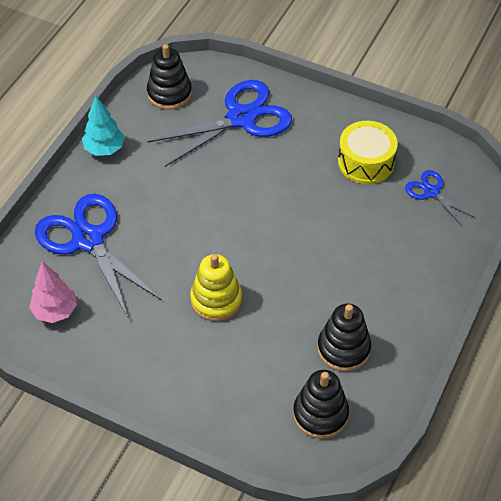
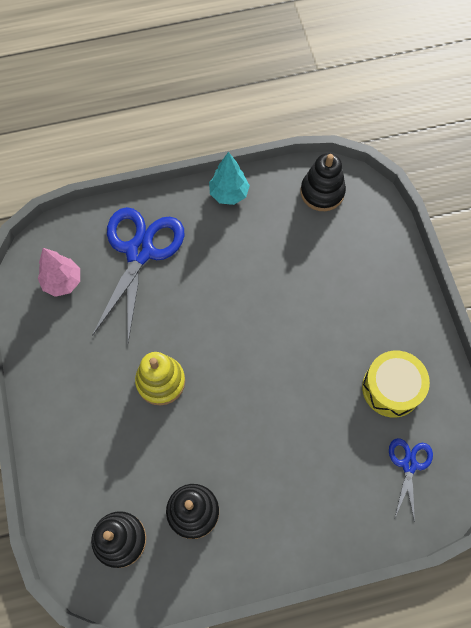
camera: 50 degrees right, 15 degrees up
(241, 118) = (347, 261): blue scissors -> none

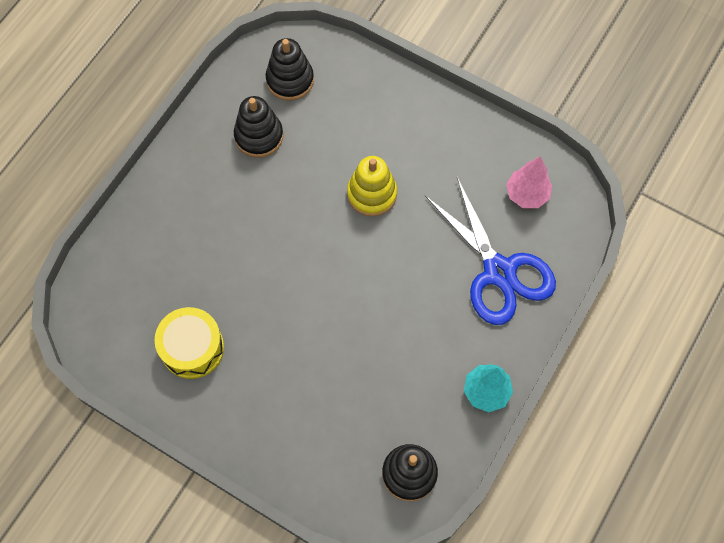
camera: 135 degrees right, 0 degrees up
(409, 464) = (131, 302): blue scissors -> none

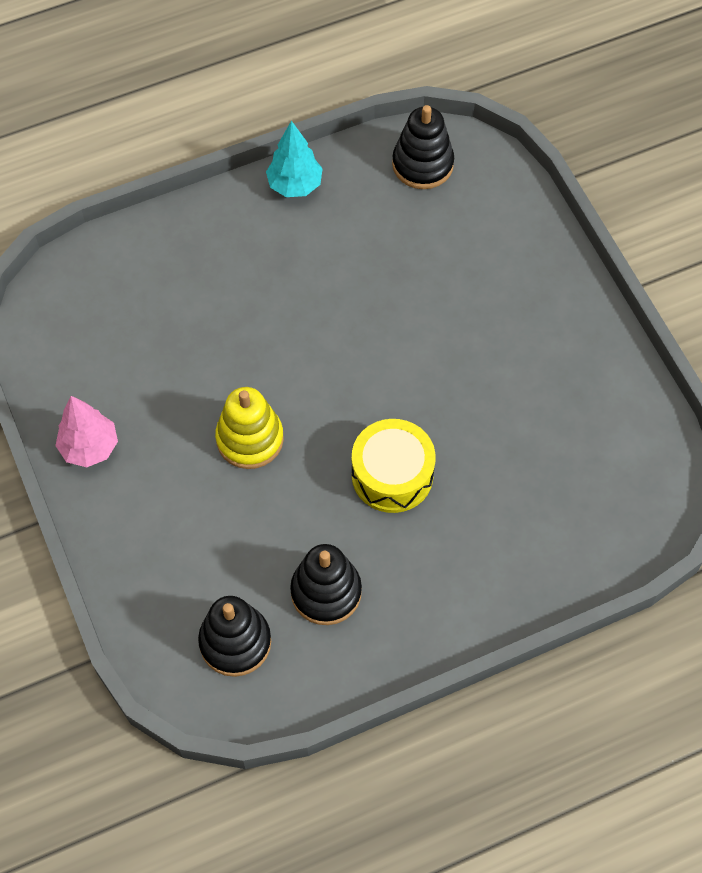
camera: 145 degrees left, 5 degrees down
(192, 348) = (560, 398): yellow drum -> yellow drum (392, 475)
(499, 272) = (186, 278): blue scissors -> none
(526, 194) = (88, 334): pink tree -> pink tree (90, 447)

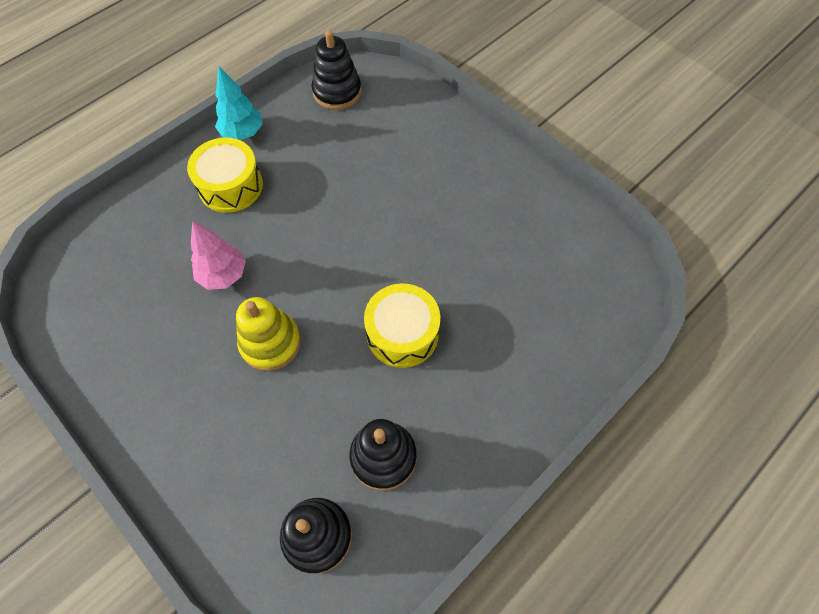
camera: 20 degrees left, 0 degrees up
(90, 447) = (127, 398): pink tree -> pink tree (223, 275)
(261, 247) = (230, 186): none -> yellow drum

